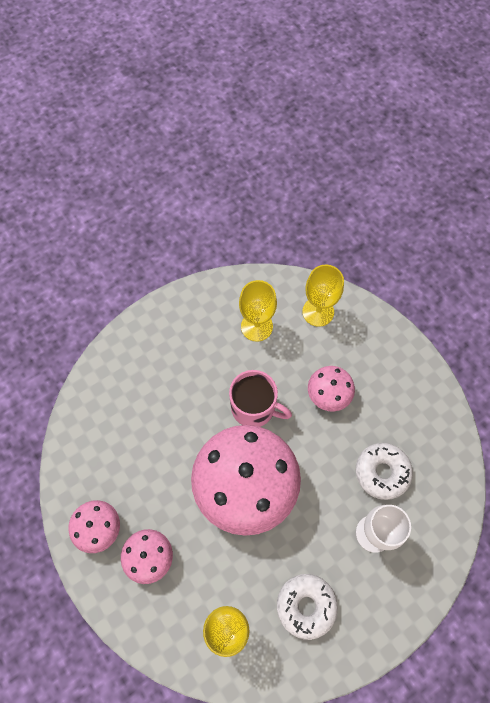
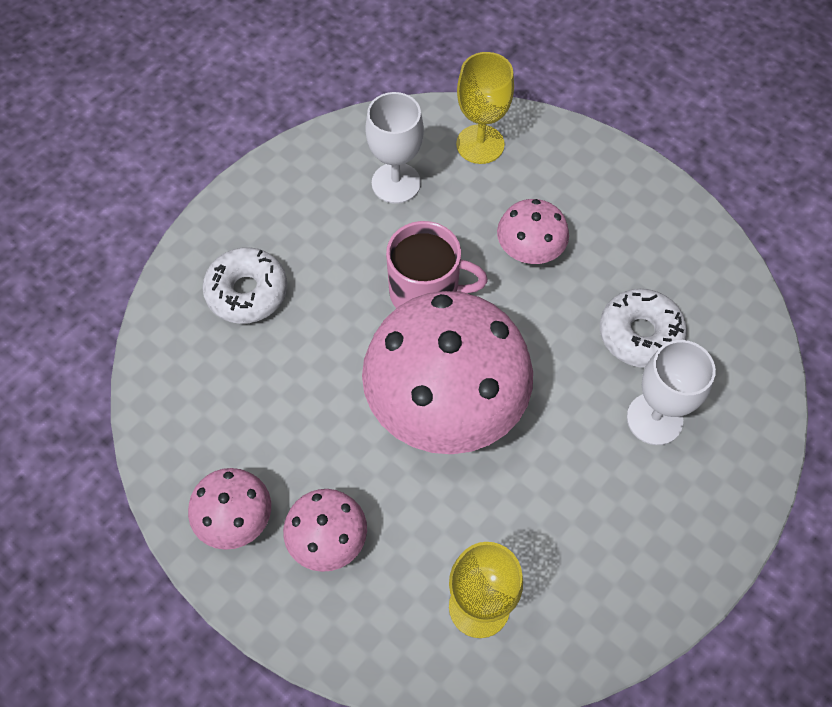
camera: 15 degrees left, 5 degrees down
(256, 326) = (396, 183): yellow goblet -> white goblet
(306, 606) = (587, 544): white donut -> white donut (247, 292)

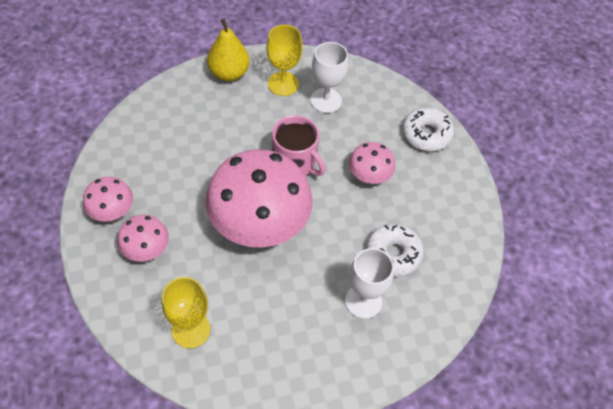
camera: 30 degrees right, 5 degrees down
(236, 221) = (229, 73): none -> yellow pear
(247, 292) = (206, 109): white donut -> white donut (426, 134)
(480, 144) = (388, 106): yellow goblet -> yellow goblet (283, 84)

